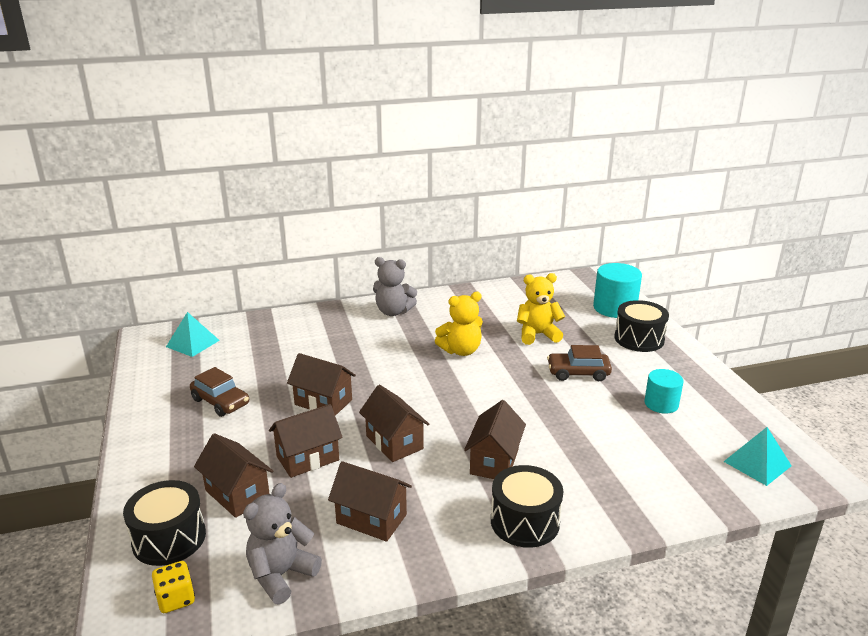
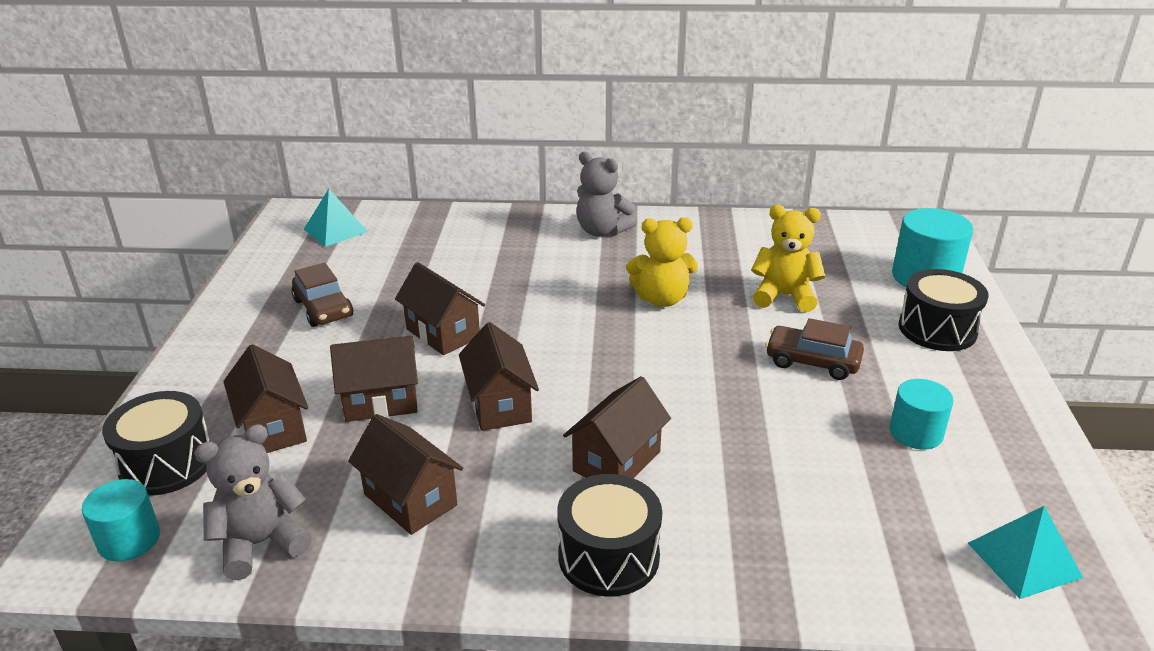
camera: 20 degrees right, 5 degrees up
(176, 599) = (129, 540): yellow dice -> turquoise cylinder

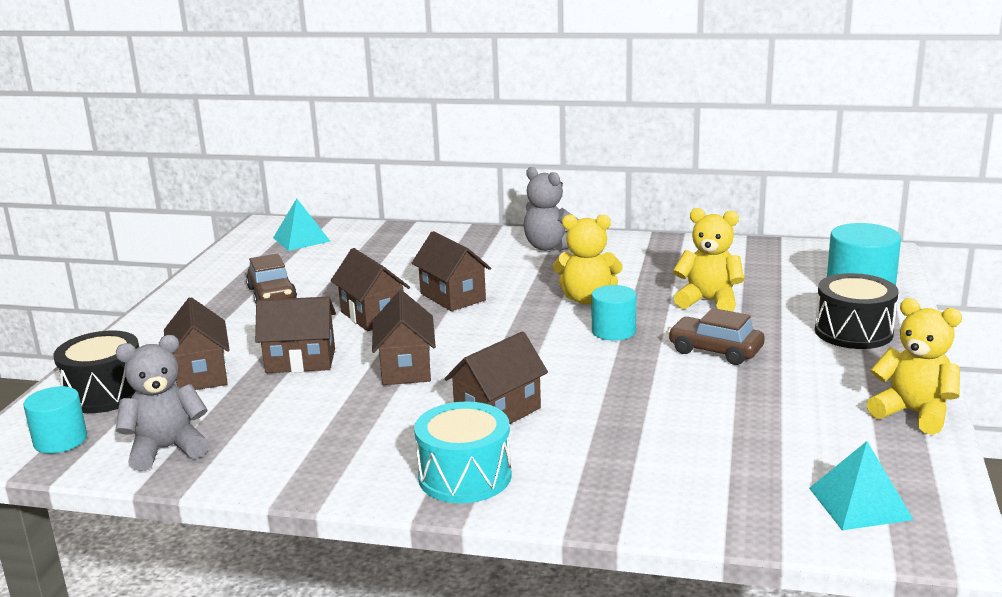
camera: 10 degrees right, 10 degrees down
(410, 500) = (303, 428): brown house -> brown house (452, 297)
(608, 556) = (465, 476): black drum -> turquoise drum
(916, 433) = (795, 407): turquoise cylinder -> turquoise cylinder (613, 331)
(1032, 433) = (913, 413): none -> yellow teddy bear

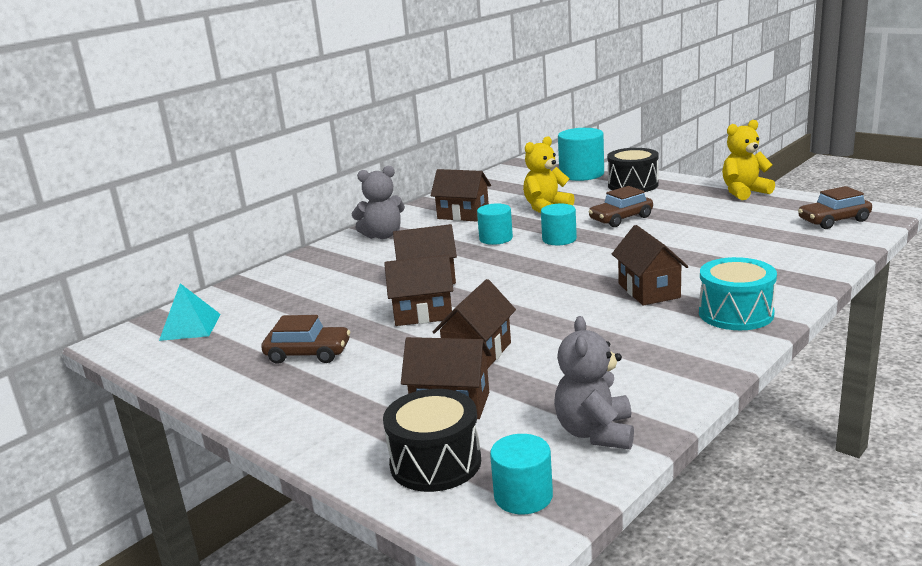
camera: 60 degrees left, 0 degrees up
(406, 368) = (541, 312): brown house -> brown house (463, 215)
(587, 299) = (496, 238): yellow teddy bear -> turquoise cylinder
(860, 503) = (834, 220): turquoise pyramid -> brown car

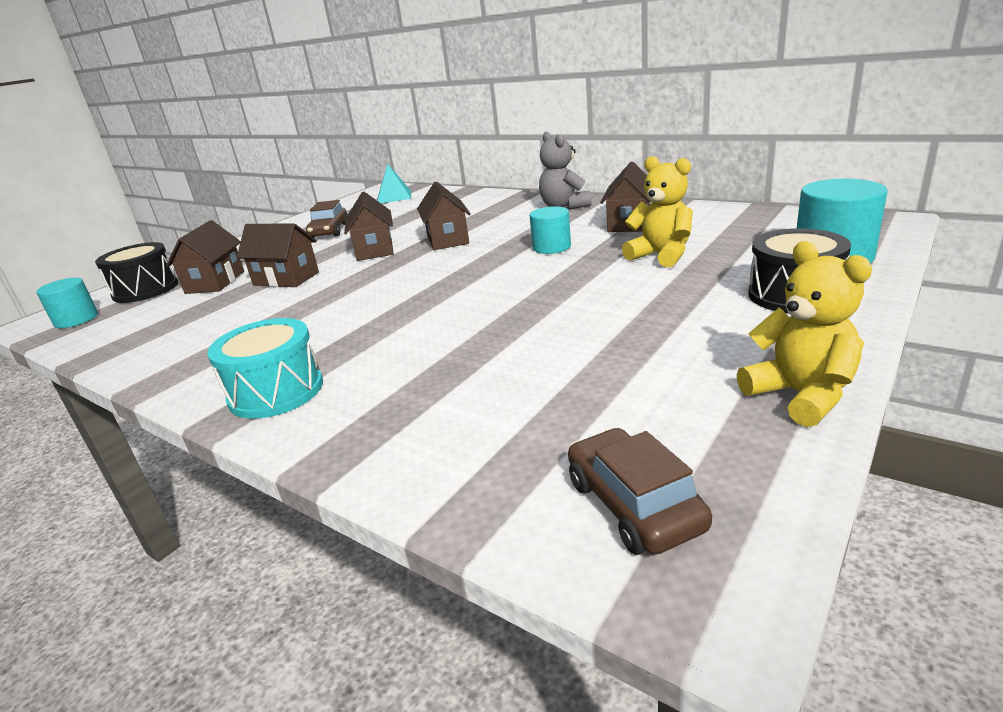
camera: 85 degrees right, 5 degrees up
(559, 239) = (546, 275): turquoise cylinder -> none
(595, 433) = (120, 334): grey teddy bear -> none
(621, 218) = (624, 300): brown car -> none
(649, 291) = (371, 336): brown house -> none

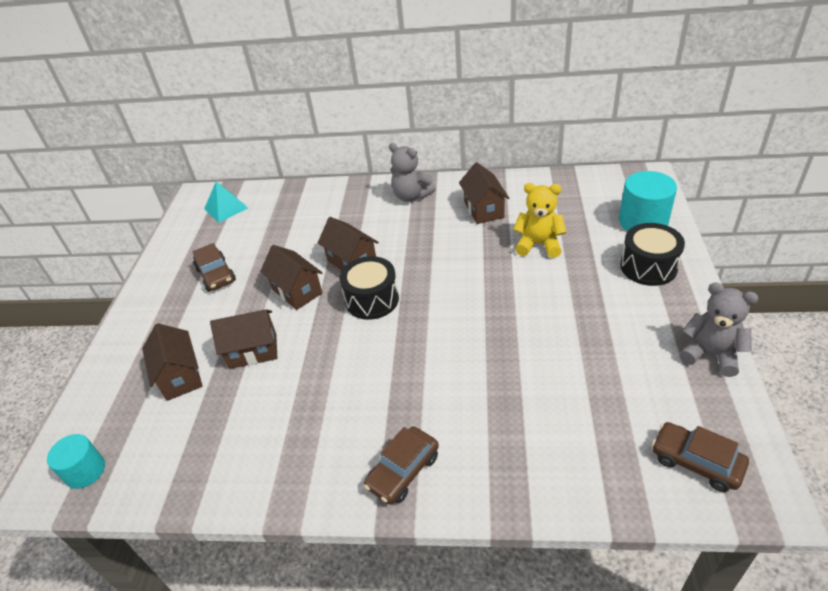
camera: 30 degrees left, 15 degrees up
(145, 290) = (110, 409): black drum -> black drum (372, 300)
(276, 391) = (403, 471): turquoise drum -> brown car
(551, 247) = (451, 252): turquoise cylinder -> none
(801, 395) = (711, 354): yellow teddy bear -> grey teddy bear

